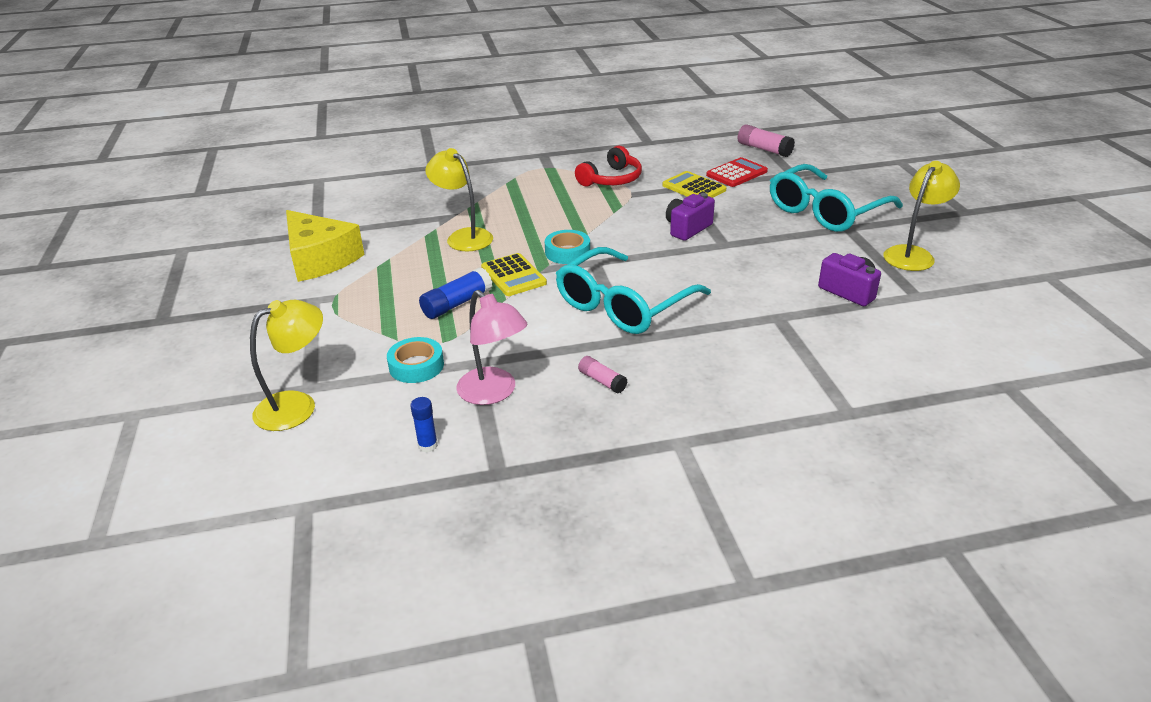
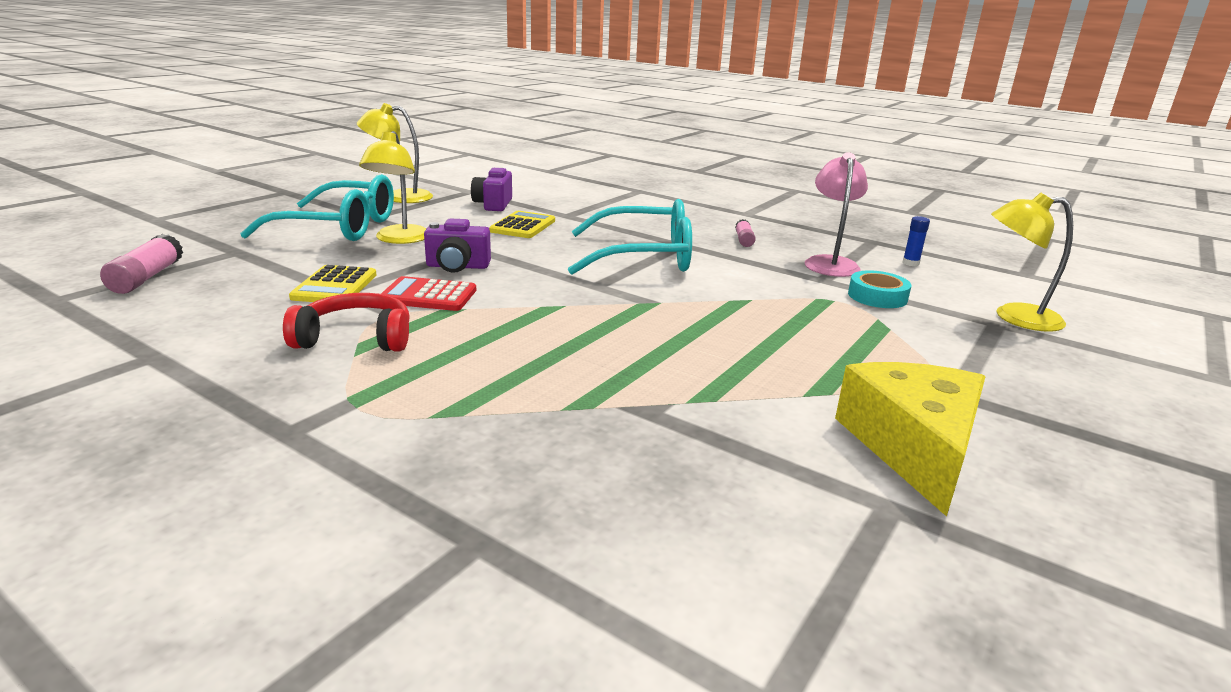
camera: 135 degrees left, 10 degrees down
(457, 304) = (782, 316): blue glue stick -> none
(463, 237) = (670, 370): yellow lamp -> yellow lamp (399, 239)
(513, 275) = (689, 310): yellow calculator -> yellow calculator (523, 226)
(567, 252) = (599, 302): turquoise tape -> none
(736, 173) = (259, 275): red calculator -> red calculator (428, 296)

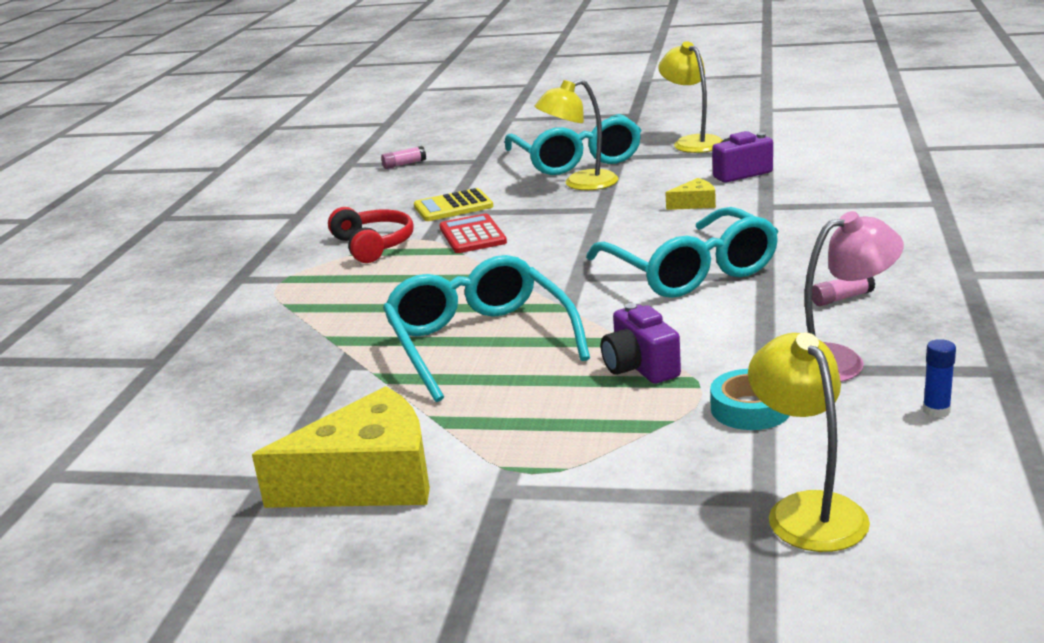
camera: 70 degrees right, 0 degrees up
(147, 277) = (404, 164): pink glue stick -> pink glue stick, size x0.62
(457, 266) = (547, 221): purple camera -> purple camera (640, 367)
(523, 226) = (695, 203): yellow calculator -> yellow cheese
(674, 344) = (479, 341): none -> turquoise glasses

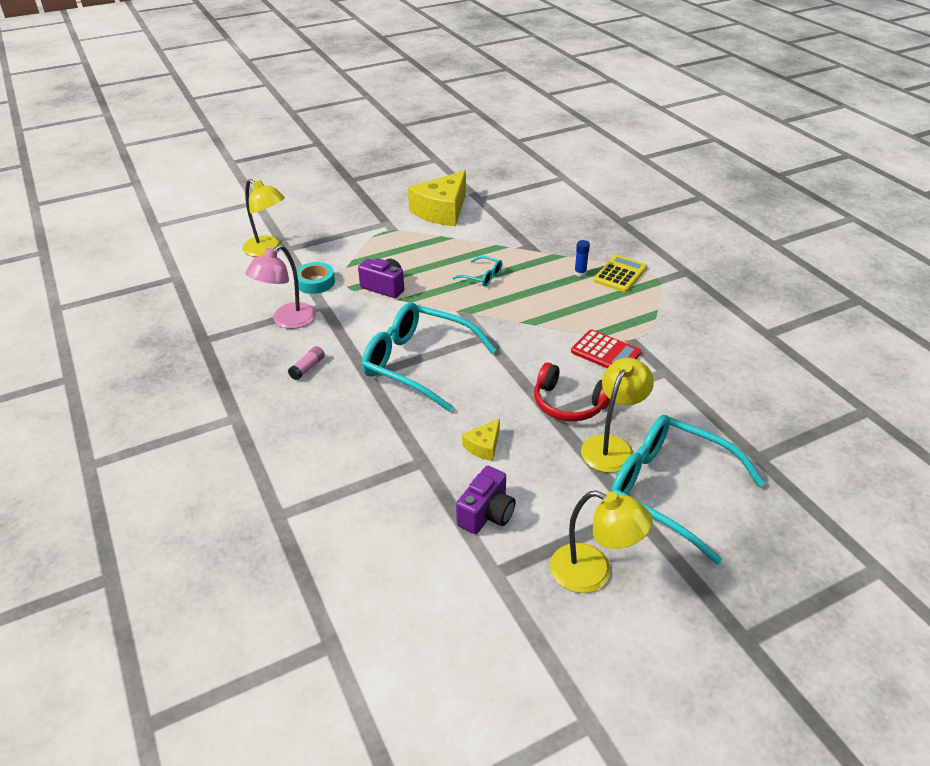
camera: 140 degrees right, 15 degrees up
(373, 245) = (656, 322): red headphones -> red headphones (569, 404)
(404, 164) = (816, 427): pink glue stick -> none
(453, 206) = (670, 379): yellow calculator -> yellow calculator (620, 274)
(479, 341) = (482, 277): turquoise glasses -> turquoise glasses, size x0.43
(936, 410) = (230, 306): blue glue stick -> blue glue stick (580, 273)

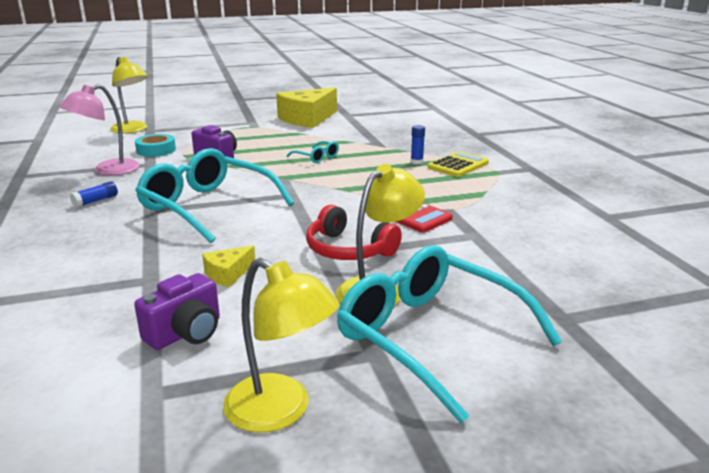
camera: 10 degrees right, 15 degrees down
(307, 368) = (95, 201): pink glue stick -> blue glue stick

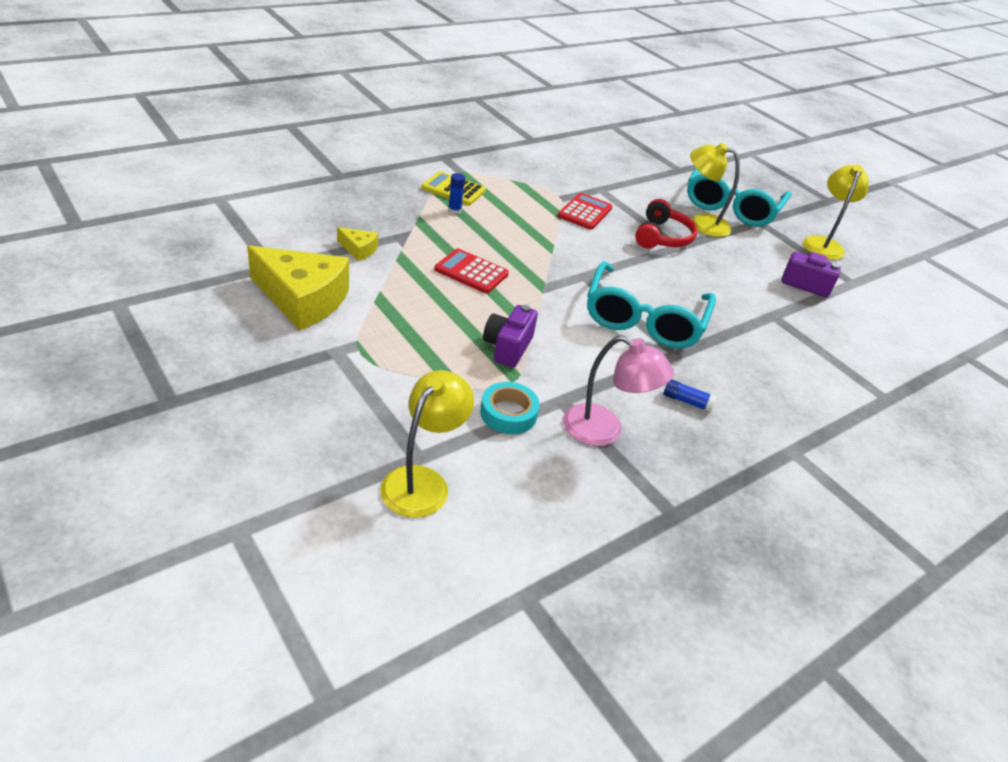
camera: 115 degrees left, 15 degrees up
(228, 274) = (736, 282): yellow cheese -> yellow cheese (358, 249)
(317, 157) = (471, 272): turquoise glasses -> red calculator

